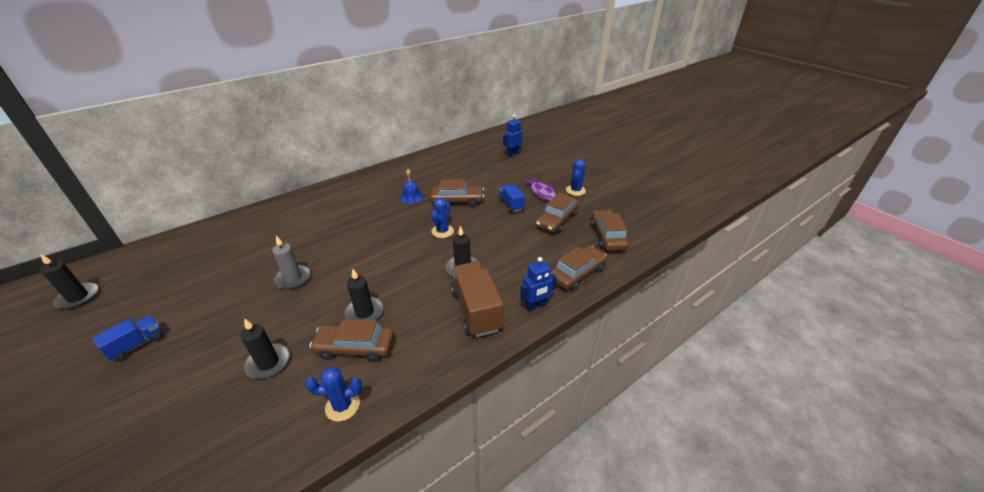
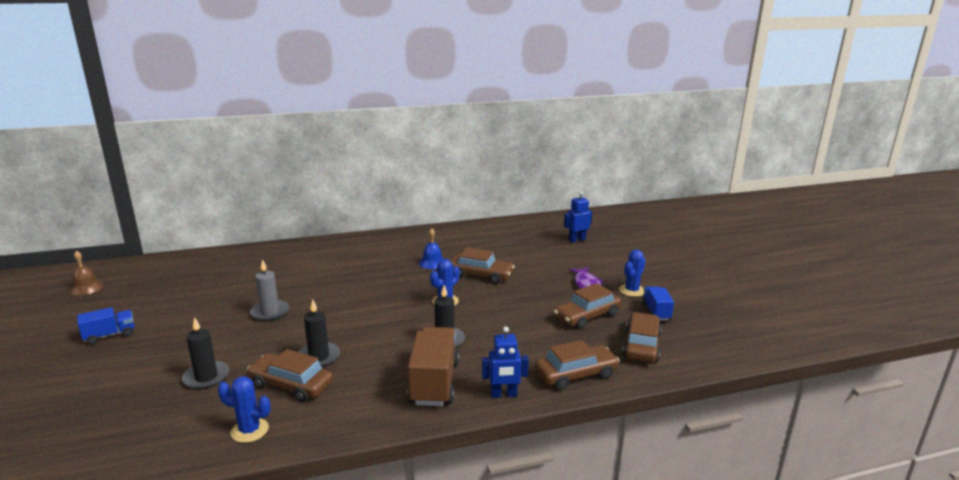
camera: 20 degrees right, 15 degrees down
(78, 297) = (86, 288): black candle -> brown bell
(511, 204) = (541, 290): blue truck -> blue truck (656, 312)

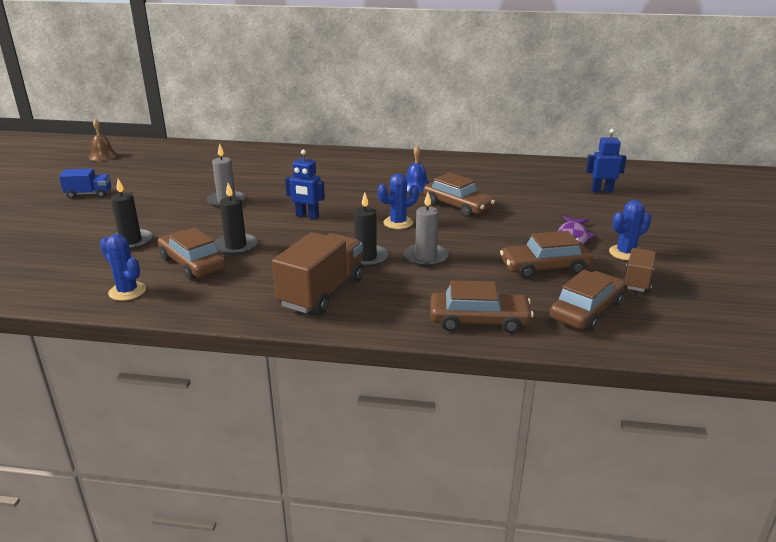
camera: 25 degrees right, 5 degrees up
(492, 328) = (425, 257): none -> grey candle
(503, 395) = (382, 320): blue robot -> blue robot (307, 216)
(656, 312) = (637, 281): blue truck -> brown truck

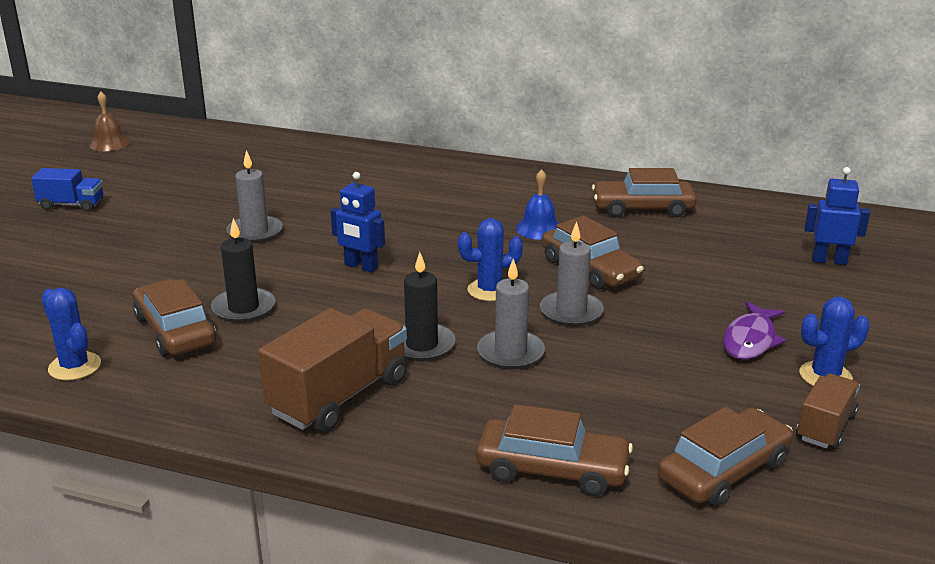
camera: 10 degrees right, 0 degrees up
(131, 242) = (104, 287): black candle -> none
(455, 231) = (571, 312): none -> grey candle
(544, 267) = (686, 388): brown car -> brown car (642, 208)

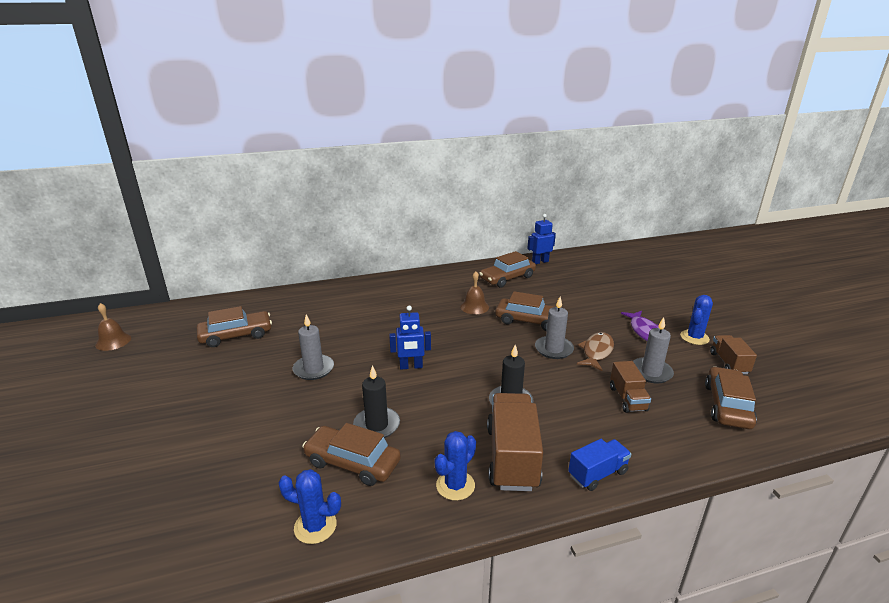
camera: 35 degrees left, 0 degrees up
(72, 205) = (143, 400): blue truck -> blue truck (597, 474)
(489, 290) = (499, 353): blue cactus -> blue cactus (455, 485)
(510, 353) = (559, 386): grey candle -> grey candle (651, 372)
(539, 229) = (474, 307): blue bell -> brown bell
(552, 469) = (667, 444): brown car -> brown car (236, 335)
(583, 402) = (627, 398): none -> brown truck
(629, 336) = (596, 352): none -> brown fish
(829, 260) = (618, 278): blue robot -> blue robot (540, 262)

